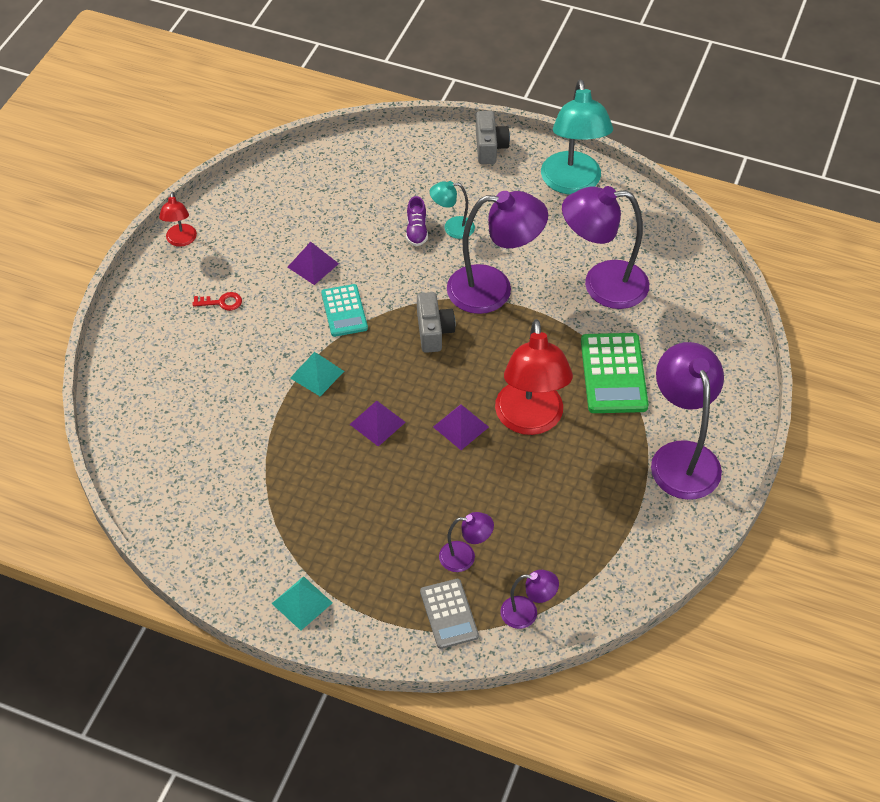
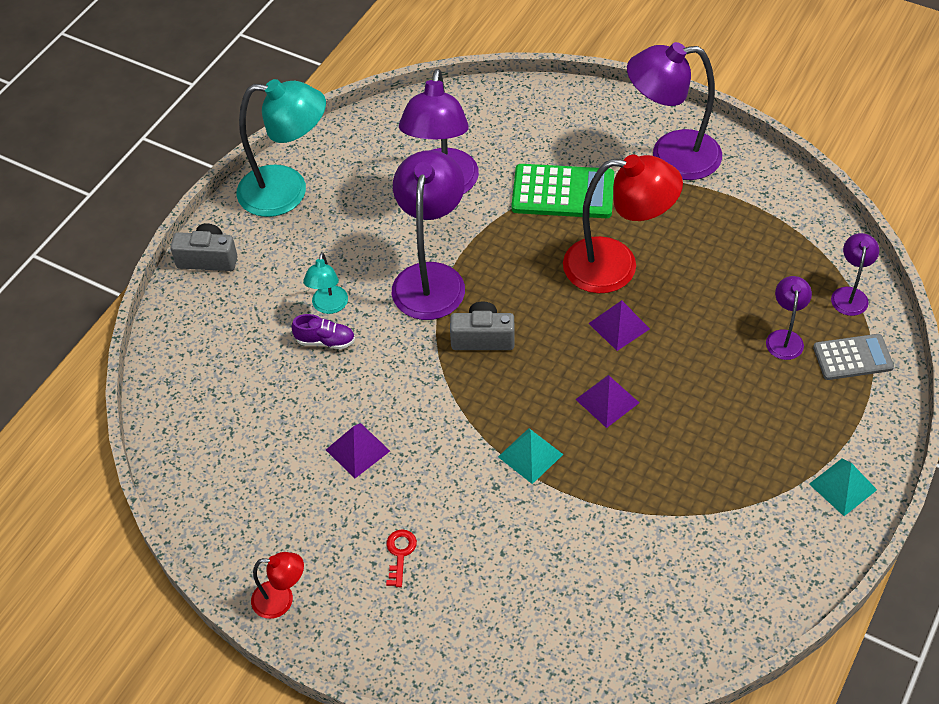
camera: 80 degrees left, 0 degrees up
(344, 311) = (437, 422): turquoise calculator -> none

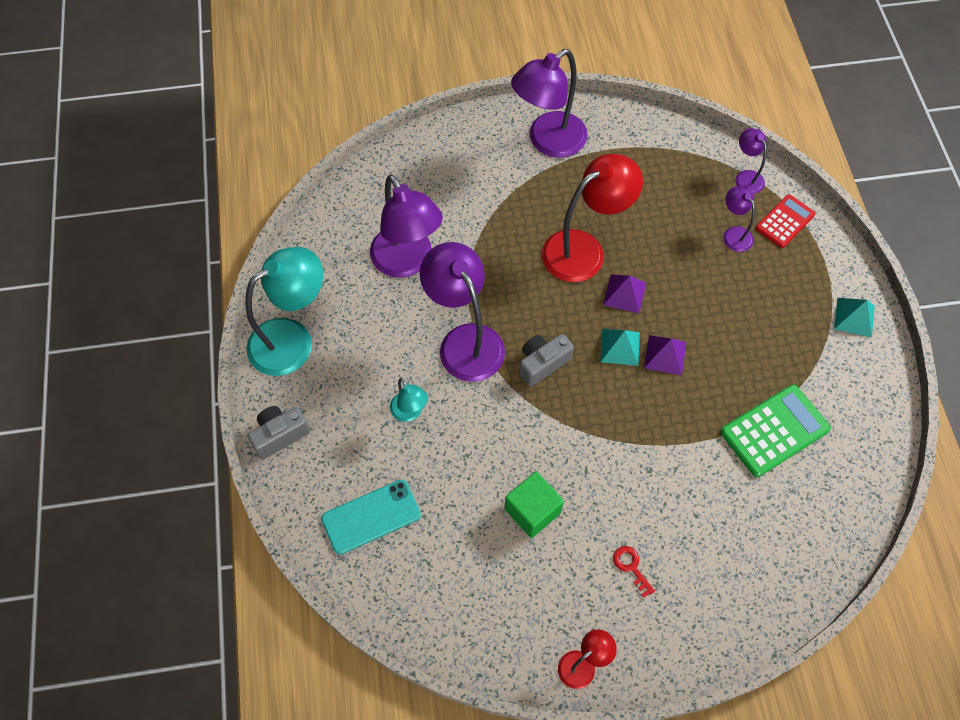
camera: 40 degrees left, 10 degrees up
(220, 366) = (371, 517): none -> turquoise phone
(325, 341) = (432, 442): purple shoe -> none
(357, 450) = (532, 511): purple pyramid -> green cube
(530, 455) = (651, 430): turquoise pyramid -> turquoise pyramid (620, 347)
(563, 192) = (499, 214): green calculator -> green calculator (774, 431)
(852, 357) = (785, 221): grey calculator -> red calculator

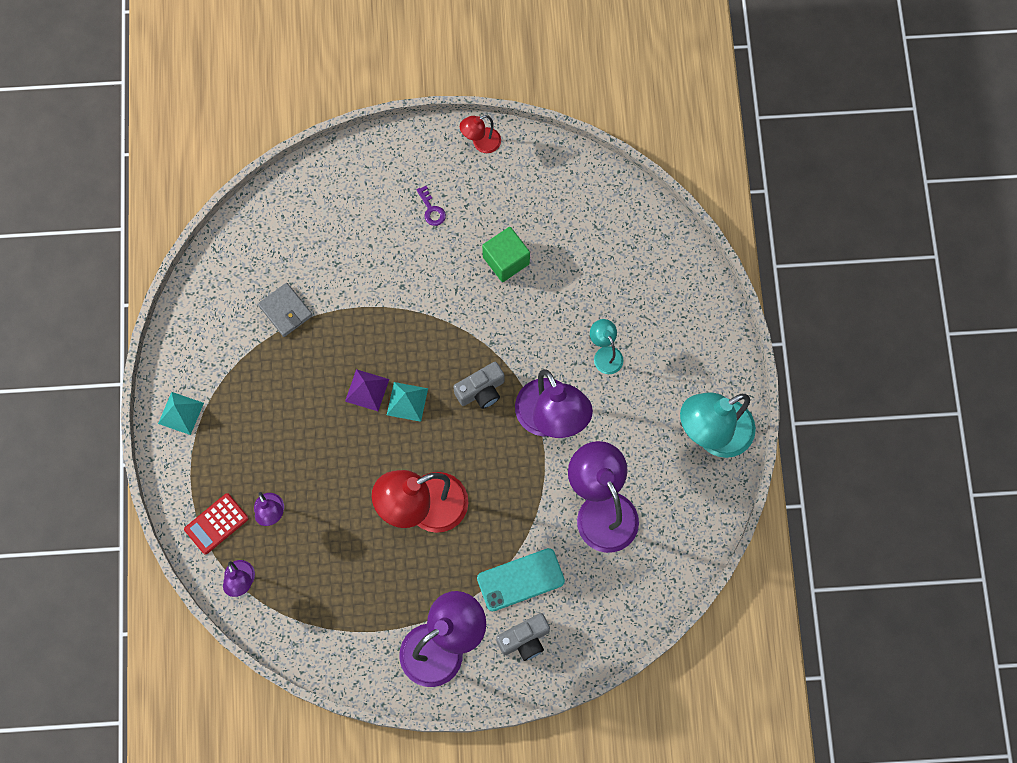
camera: 175 degrees left, 10 degrees up
(280, 435) = (720, 343): grey camera -> grey camera (524, 640)
(371, 517) = (641, 266): turquoise phone -> turquoise phone (520, 579)
(624, 293) = (393, 456): purple pyramid -> none
(631, 567) = (431, 210): red key -> purple key
(774, 431) = (285, 311): green calculator -> grey wallet

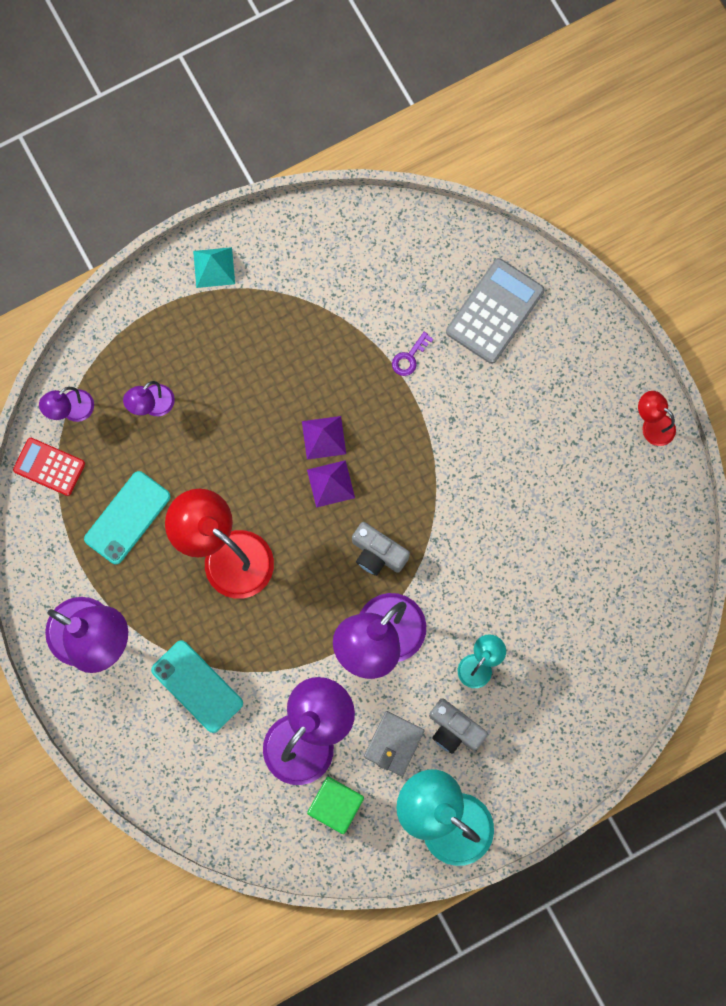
camera: 65 degrees right, 5 degrees up
(216, 524) = (118, 358): red calculator -> red calculator (49, 467)
(285, 311) = (368, 316): grey wallet -> grey wallet (393, 743)
(332, 215) = (495, 311): none -> grey calculator
(355, 575) = (127, 517): none -> turquoise phone
(407, 401) = (331, 483): turquoise pyramid -> purple pyramid
(431, 210) = (551, 409): purple key -> purple key (409, 357)
(506, 260) = (533, 513): green cube -> green cube (336, 805)
(524, 640) = (137, 719): grey camera -> grey camera (454, 729)

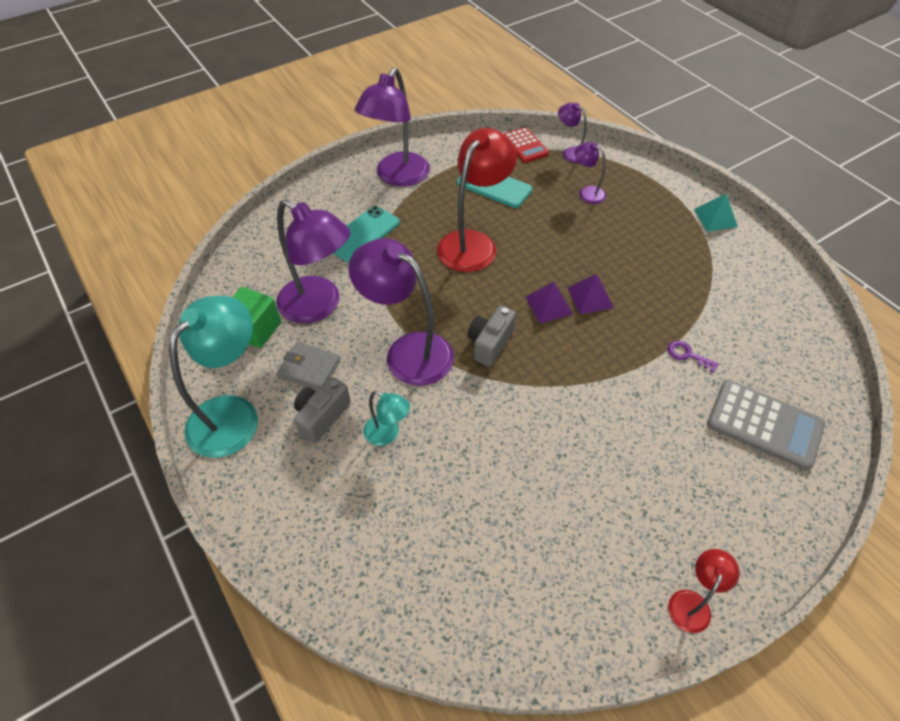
camera: 85 degrees right, 25 degrees down
(49, 467) = (525, 145): red calculator -> red calculator turned 135 degrees clockwise

